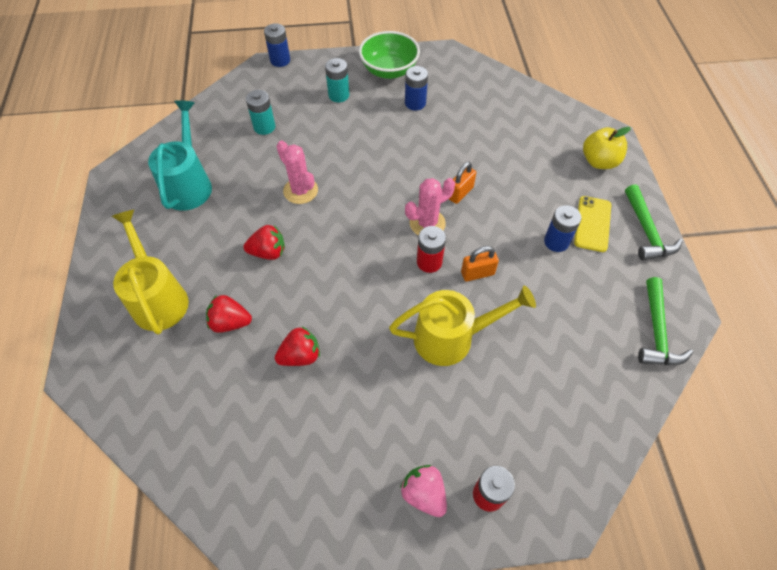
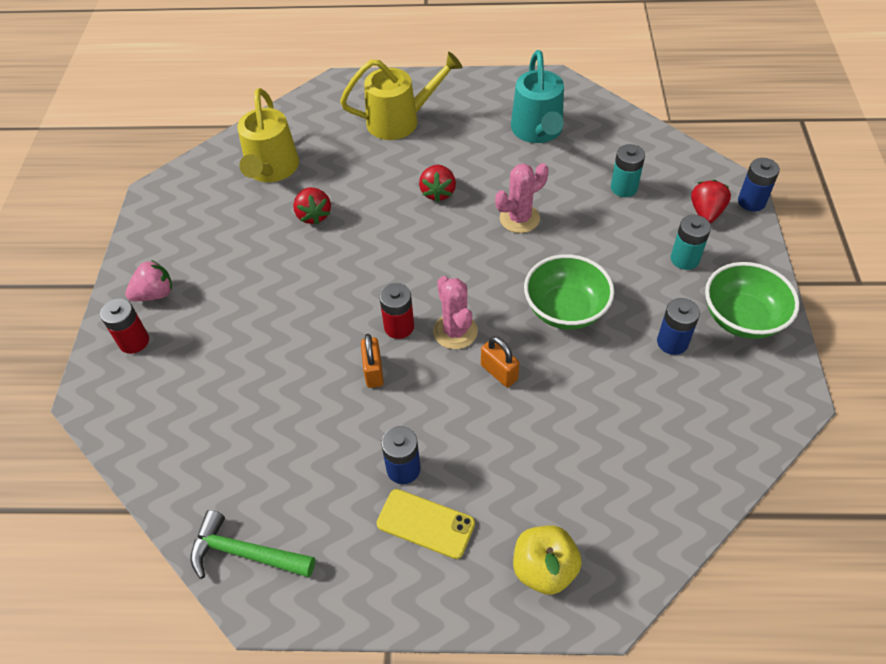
camera: 100 degrees right, 5 degrees down
(189, 184) = (538, 132): turquoise watering can -> turquoise watering can turned 75 degrees clockwise
(230, 322) = (362, 167): red strawberry -> red strawberry (706, 213)
(395, 158) = (565, 310): none -> green bowl
(452, 337) = (299, 336): yellow watering can -> yellow watering can (271, 170)
(646, 231) = (401, 596): green hammer -> none

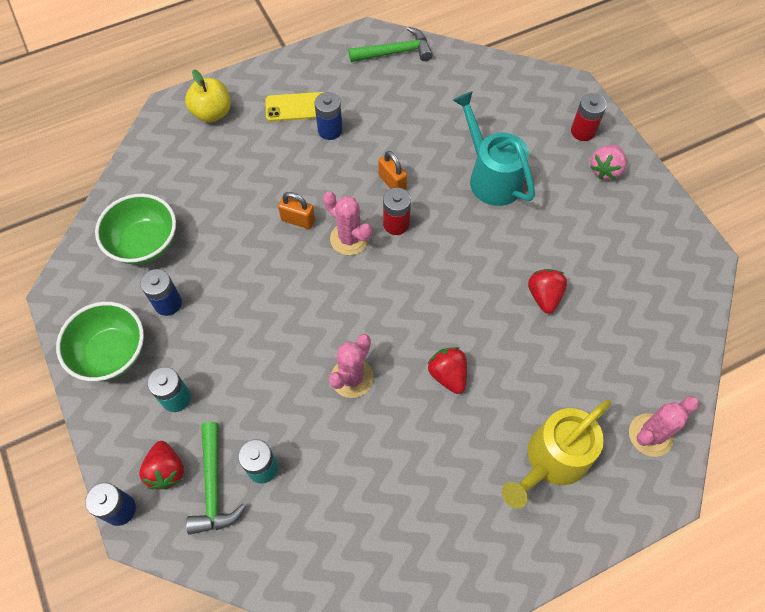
camera: 150 degrees right, 10 degrees up
(271, 170) = (626, 329): yellow watering can -> none
(314, 215) = (544, 296): red strawberry -> red strawberry turned 45 degrees clockwise
(319, 110) = (650, 435): none -> pink cactus
(538, 132) = (390, 516): turquoise watering can -> turquoise watering can (490, 176)
(565, 310) = (268, 296): green bowl -> green bowl (144, 243)
(668, 190) = (213, 486): none -> green hammer

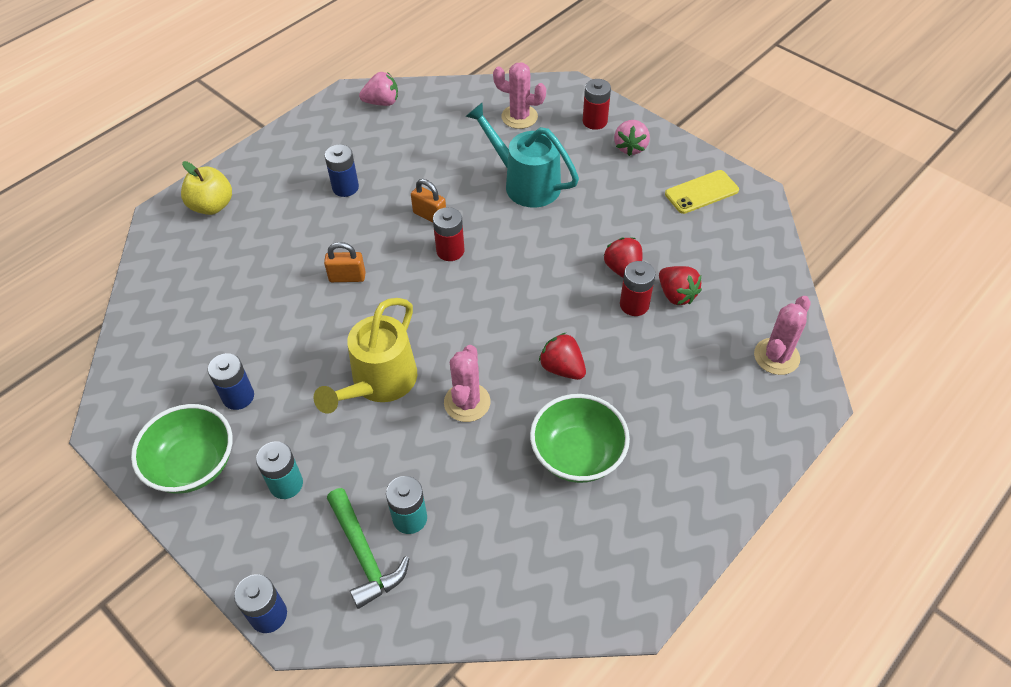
camera: 20 degrees left, 10 degrees down
(144, 243) = (187, 348): green bowl -> green bowl (577, 454)
(166, 470) = (305, 558): red strawberry -> red strawberry (676, 295)
(297, 107) = (302, 176): yellow phone -> yellow phone (701, 192)
(349, 239) = (408, 278): pink cactus -> pink cactus (519, 117)
(395, 52) = (382, 102): green hammer -> pink strawberry
(539, 335) = (634, 305): none -> red battery
(551, 461) = (696, 410): yellow watering can -> yellow watering can (379, 384)

